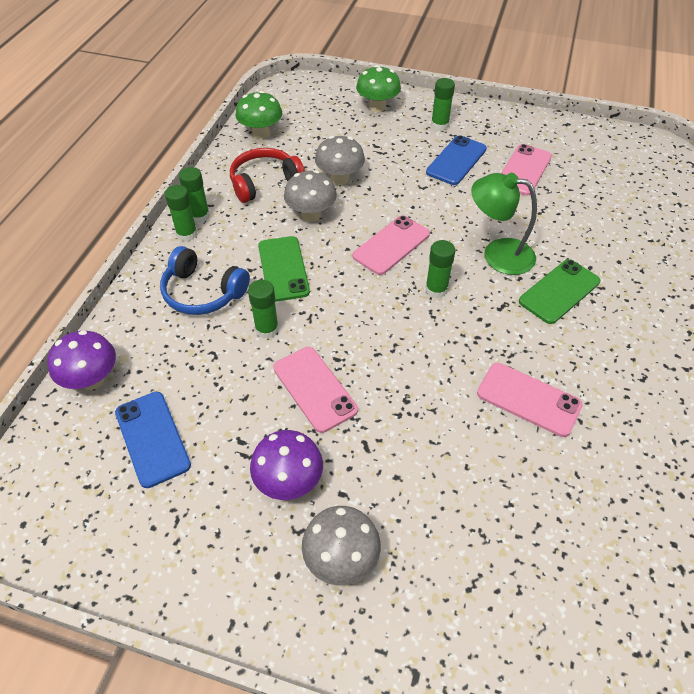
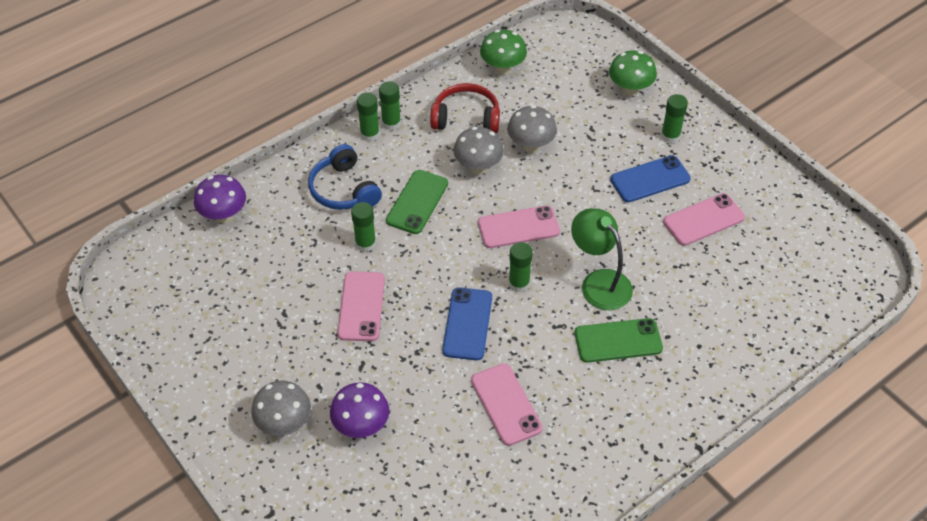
camera: 35 degrees right, 0 degrees up
(152, 438) = (231, 278): blue phone -> blue phone (467, 324)
(289, 481) = (292, 357): purple mushroom -> purple mushroom (361, 426)

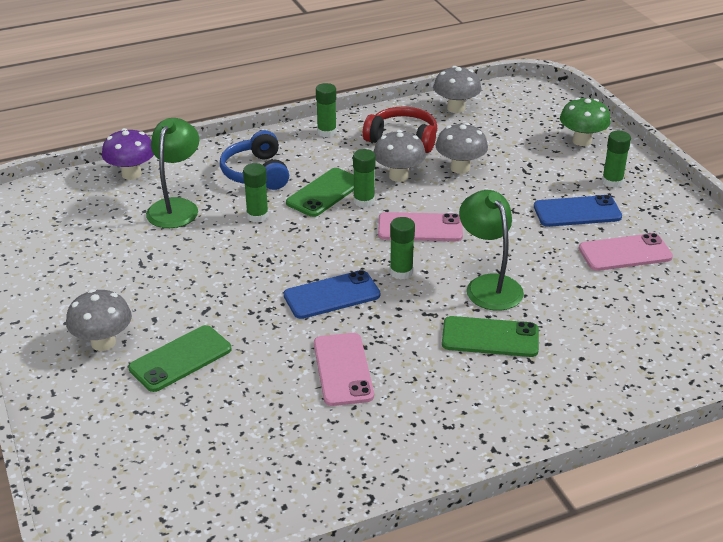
camera: 15 degrees right, 15 degrees down
(284, 248) = (176, 207): none -> green lamp
(361, 306) = (229, 263): pink phone -> none
(361, 426) = (180, 359): purple mushroom -> green phone
(370, 134) = (302, 137): green glue stick -> green glue stick (364, 201)
(467, 324) = (332, 295): blue phone -> blue phone turned 45 degrees clockwise
(502, 68) = (456, 108): green mushroom -> grey mushroom

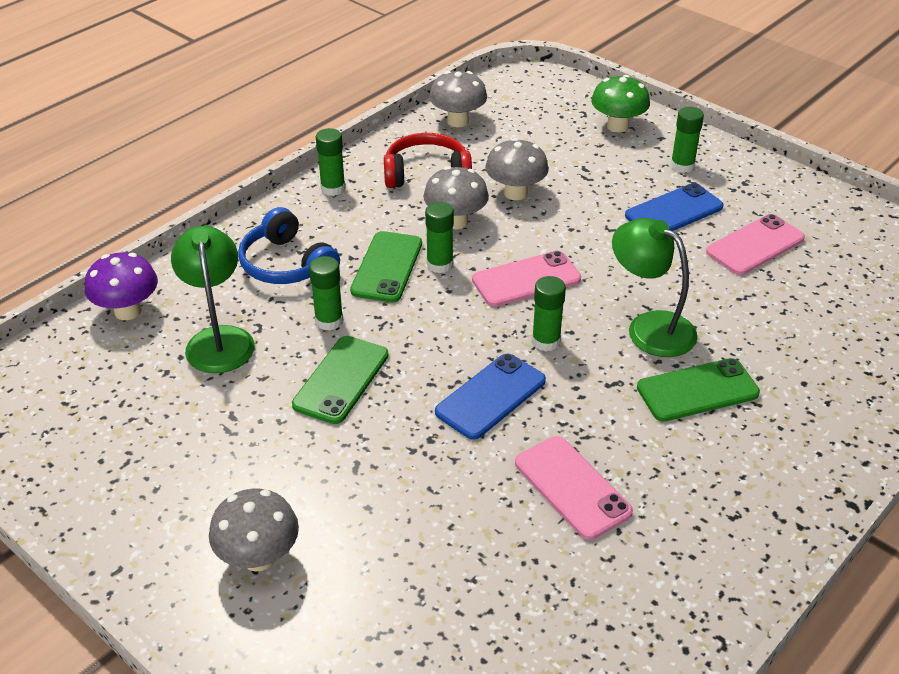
camera: 25 degrees left, 5 degrees up
(180, 359) = (373, 544): green phone -> green phone (341, 380)

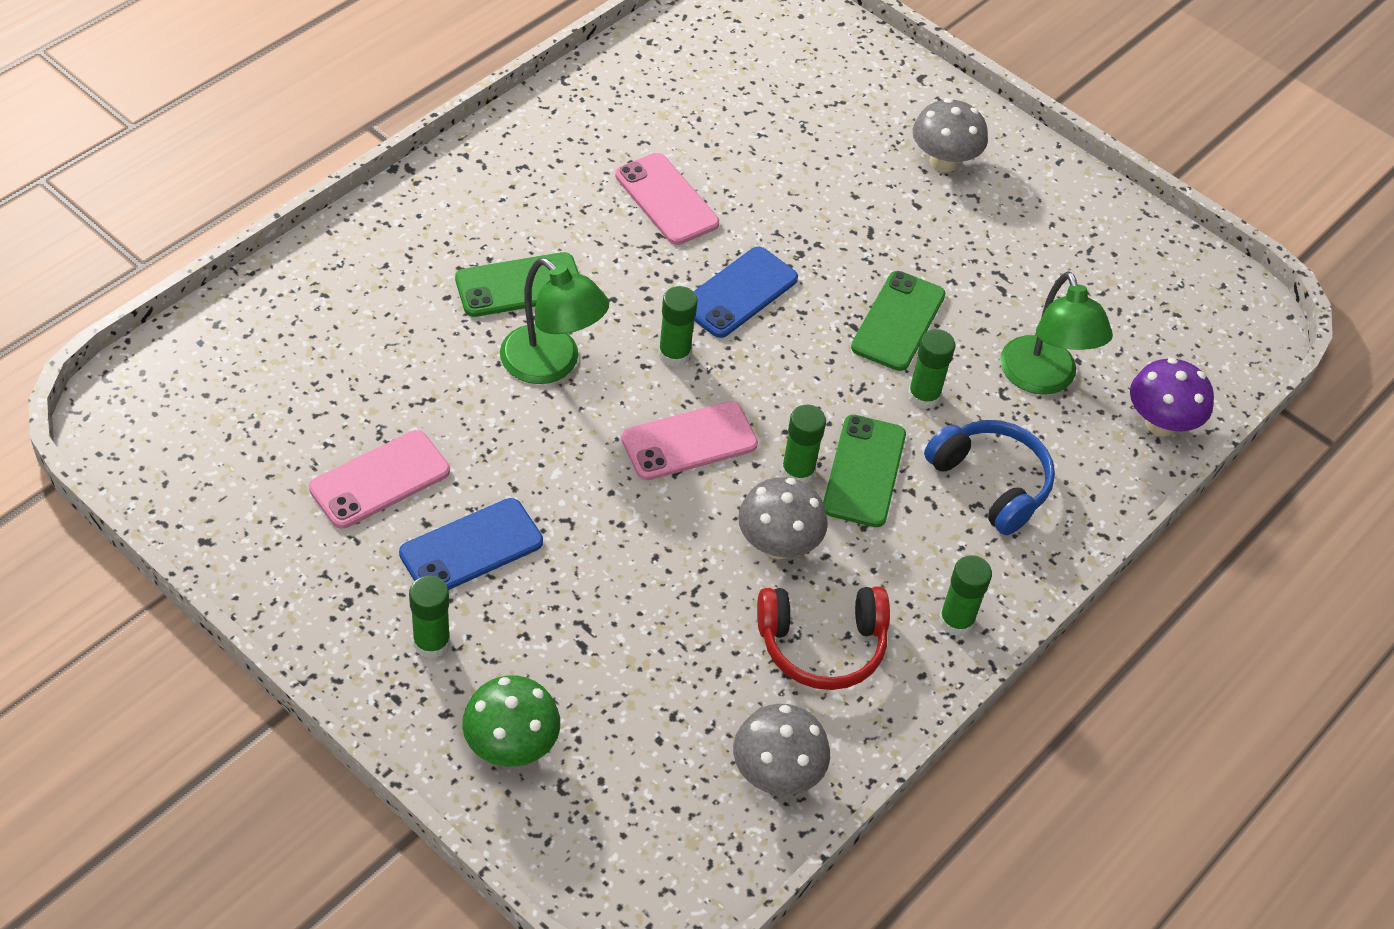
camera: 175 degrees right, 10 degrees up
(515, 193) = (692, 597): grey mushroom -> none

